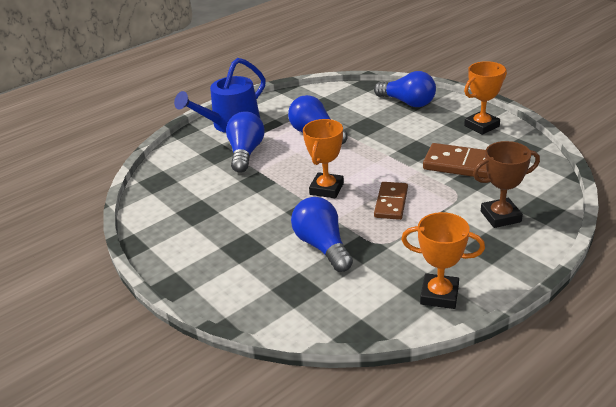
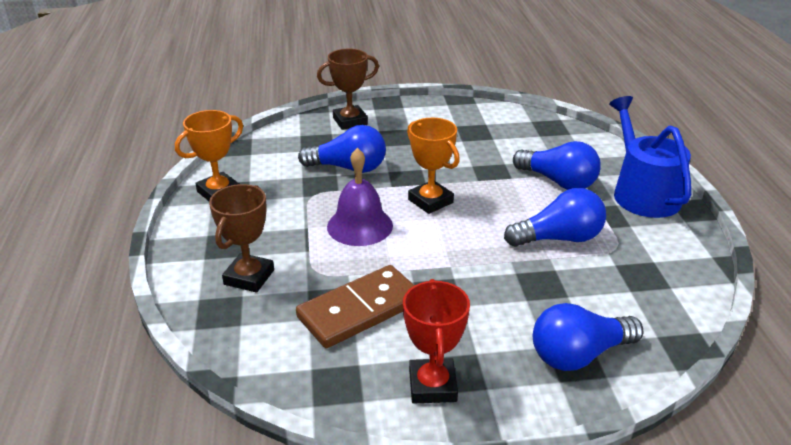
camera: 120 degrees right, 0 degrees up
(236, 289) = (350, 121): none -> brown trophy
(391, 203) = (360, 226): brown domino -> purple bell
(481, 126) = (432, 386): orange trophy -> red trophy

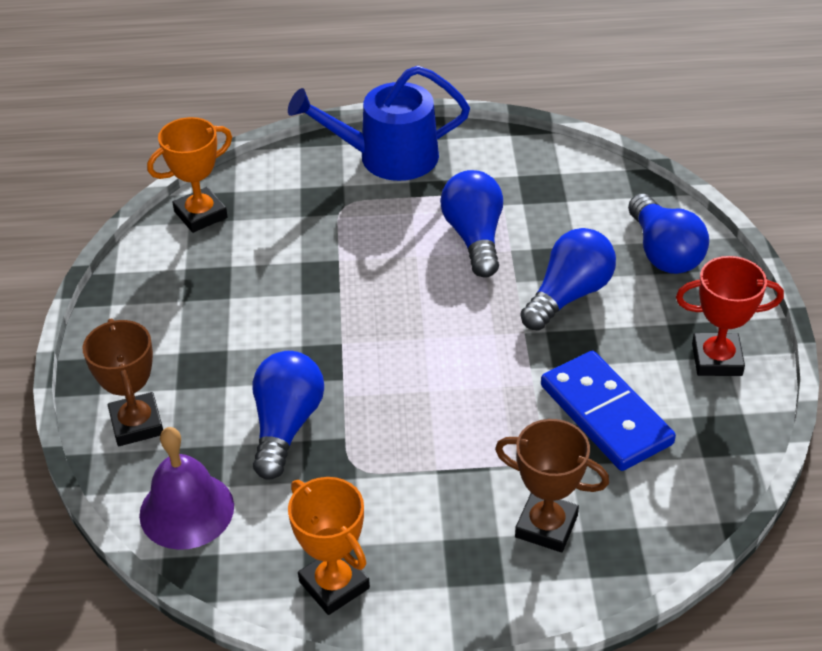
camera: 85 degrees left, 10 degrees up
(360, 226) = (437, 413): purple bell -> purple bell (186, 510)
(360, 309) = (605, 414): brown domino -> blue domino
(430, 201) = (385, 341): orange trophy -> orange trophy (201, 214)
(558, 181) = (354, 220): blue light bulb -> blue light bulb (568, 295)

